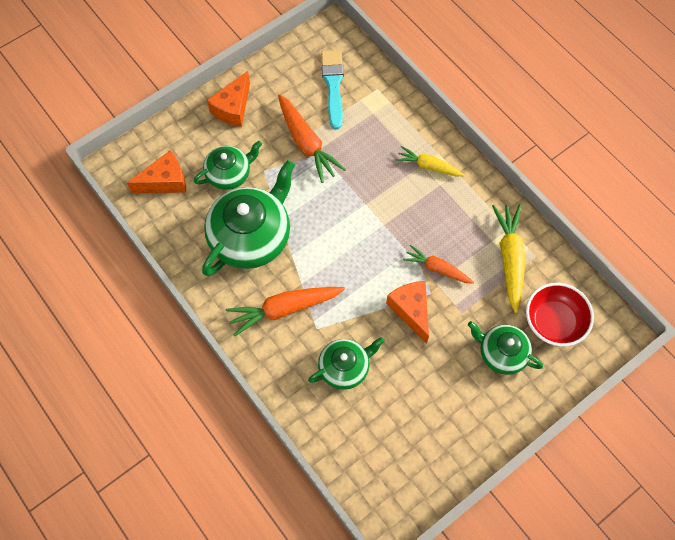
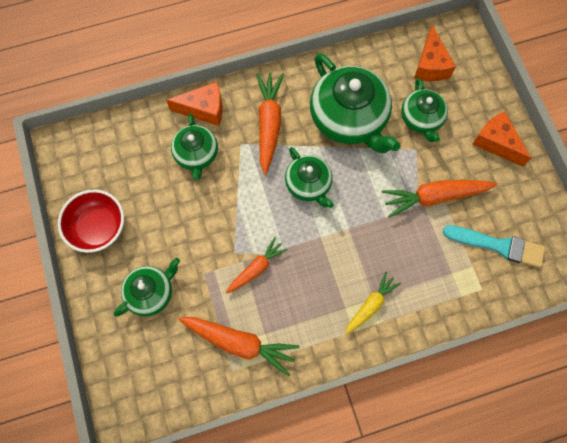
camera: 110 degrees right, 5 degrees up
(336, 251) = (309, 184): none -> green teapot
(411, 310) = (224, 228): orange cheese -> orange cheese (204, 109)
(509, 258) = (240, 343): yellow carrot -> orange carrot
(553, 322) = (158, 356): red bowl -> red bowl (98, 227)

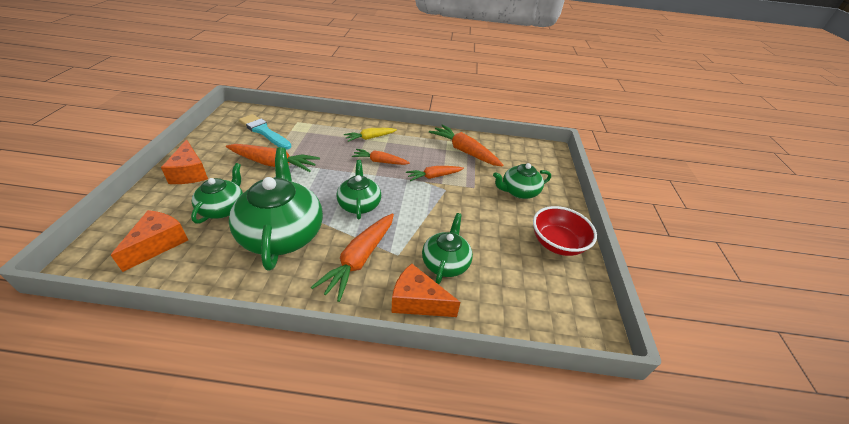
camera: 160 degrees left, 30 degrees down
(329, 263) = (380, 161): none -> orange carrot

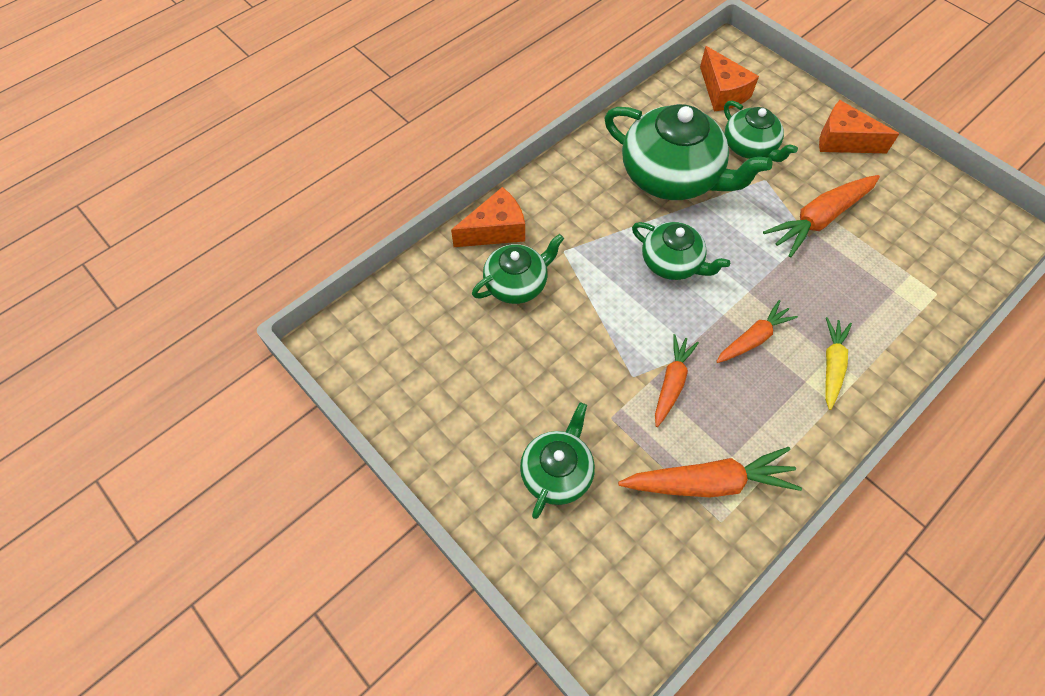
camera: 135 degrees right, 20 degrees up
(264, 131) = (920, 241): turquoise brush -> none
(359, 260) = (583, 216): orange carrot -> none
(445, 263) = (517, 283): green teapot -> green teapot turned 90 degrees counterclockwise
(557, 243) = (439, 422): red bowl -> none

